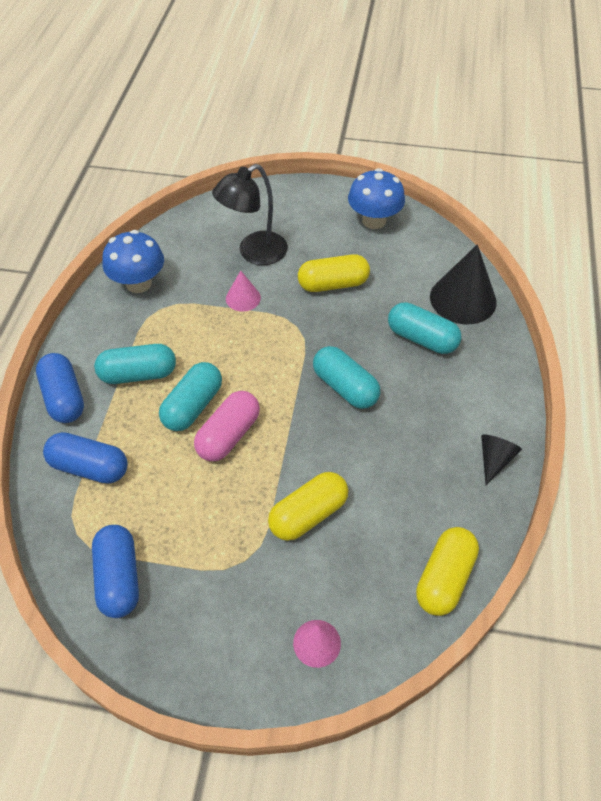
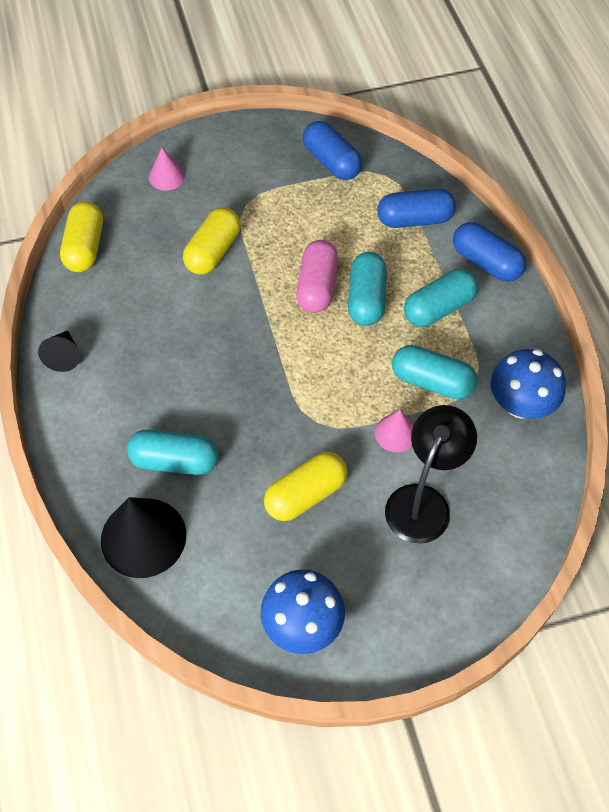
camera: 155 degrees right, 5 degrees up
(345, 387) = (233, 372): turquoise capsule -> turquoise capsule (432, 381)

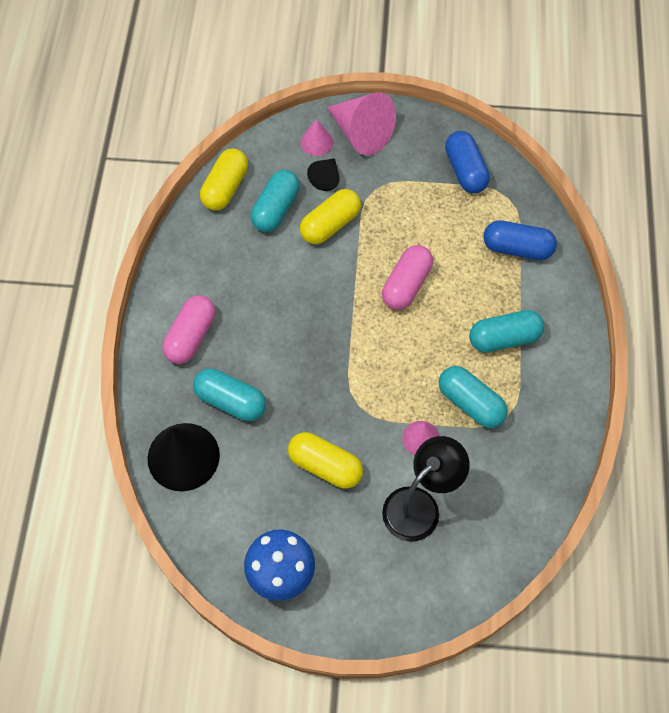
camera: 20 degrees right, 5 degrees up
(64, 356) = (175, 280): black cone -> black cone (326, 178)
(104, 408) = (191, 336): none -> pink capsule
(210, 156) = (361, 133): none -> pink cone
(305, 494) = (325, 465): yellow capsule -> yellow capsule turned 45 degrees clockwise
(366, 299) = (444, 309): turquoise capsule -> turquoise capsule (275, 209)
(486, 263) = (564, 309): blue capsule -> none
(520, 405) = (539, 449): blue mushroom -> none

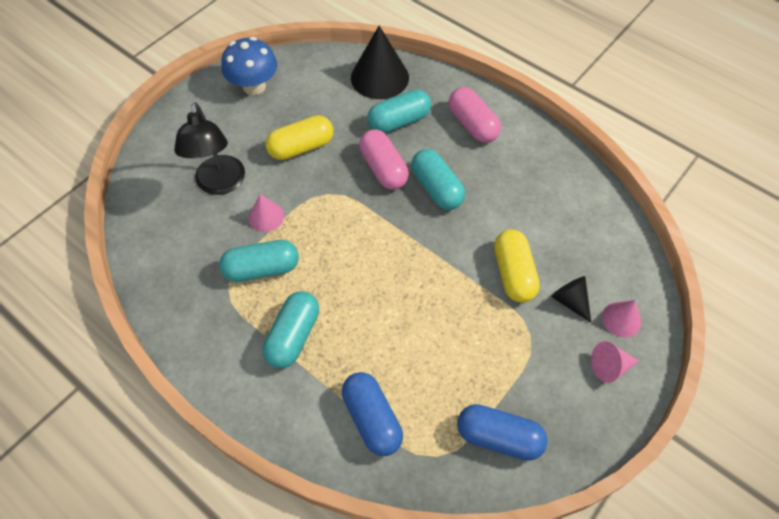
camera: 125 degrees right, 5 degrees down
(225, 188) = (608, 217): yellow capsule -> none
(275, 209) = (559, 241): turquoise capsule -> turquoise capsule (437, 188)
(361, 133) = (610, 366): pink cone -> pink cone, size x0.53
(406, 285) = (406, 294): pink capsule -> pink capsule (383, 169)
(517, 248) = (372, 418): blue capsule -> blue capsule turned 75 degrees counterclockwise

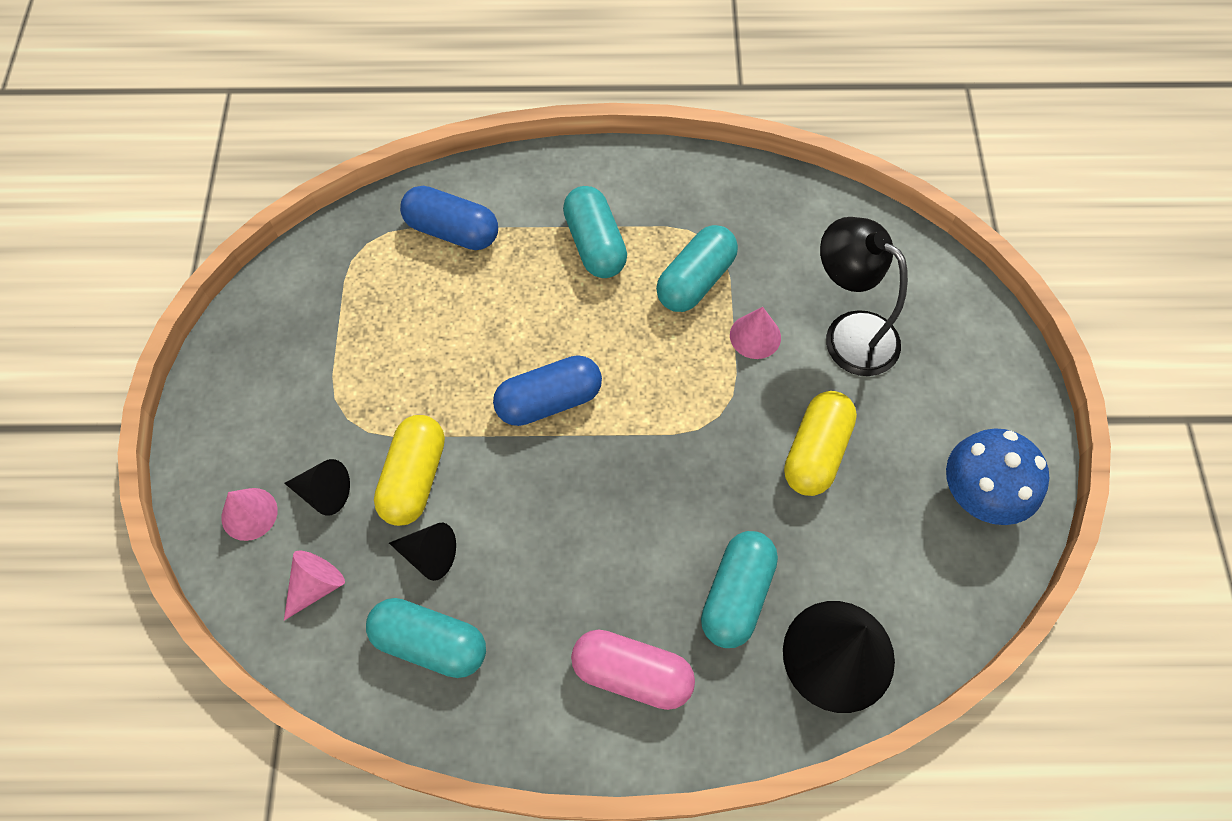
camera: 140 degrees right, 5 degrees up
(383, 169) = (686, 502): pink capsule -> none
(437, 188) = (595, 526): turquoise capsule -> turquoise capsule (430, 643)
(499, 437) = (317, 297): blue capsule -> blue capsule (549, 400)
(513, 273) = (414, 478): yellow capsule -> yellow capsule turned 60 degrees clockwise
(531, 231) = (429, 555): none -> black cone
(610, 366) = (236, 446): pink cone -> pink cone (316, 586)

